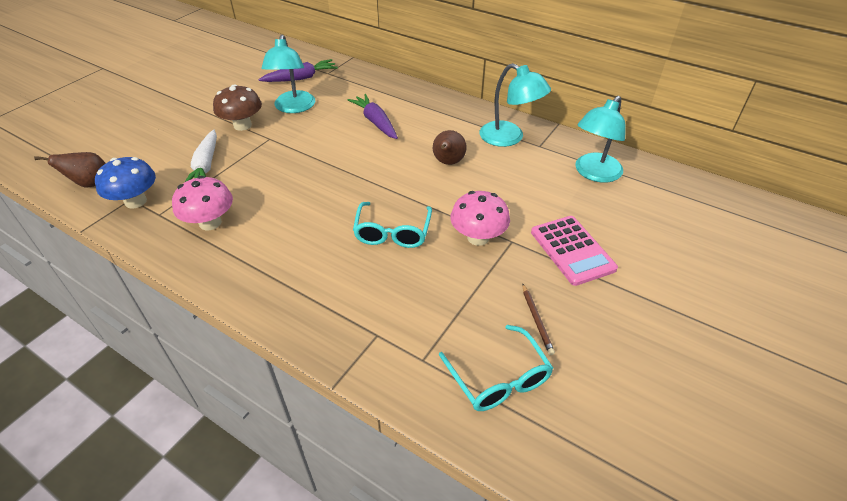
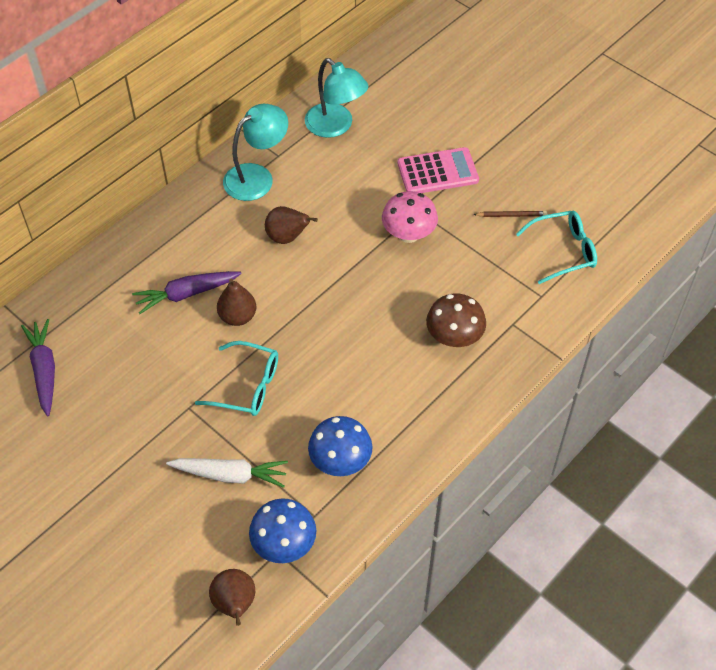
camera: 80 degrees left, 10 degrees up
(210, 223) = (340, 461): pink mushroom -> blue mushroom
(242, 125) = (148, 439): brown mushroom -> brown mushroom (454, 337)
(293, 108) = (123, 380): turquoise lamp -> none
(357, 148) = (238, 317): none -> brown pear
(392, 232) = (389, 299): turquoise glasses -> turquoise glasses (247, 386)

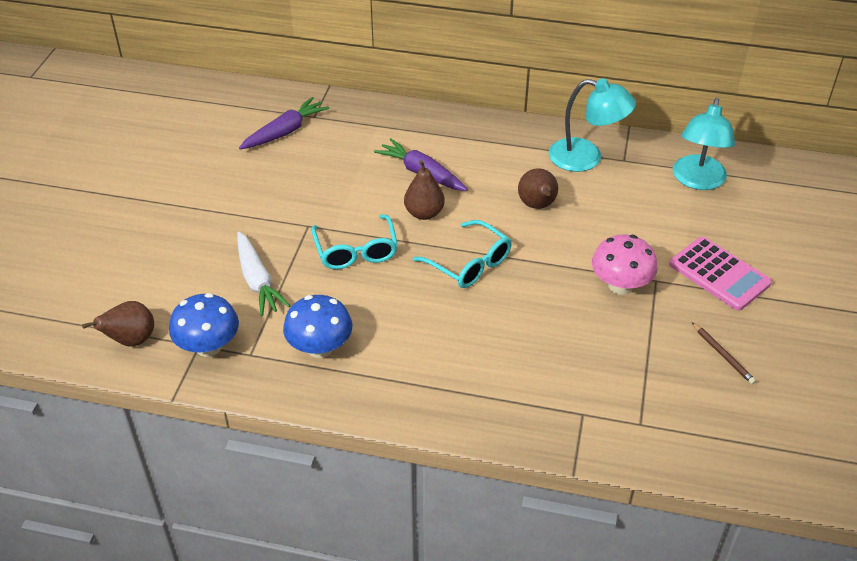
camera: 60 degrees right, 10 degrees down
(454, 337) = (525, 372): brown mushroom -> none
(563, 251) = (718, 419): turquoise glasses -> turquoise glasses (469, 264)

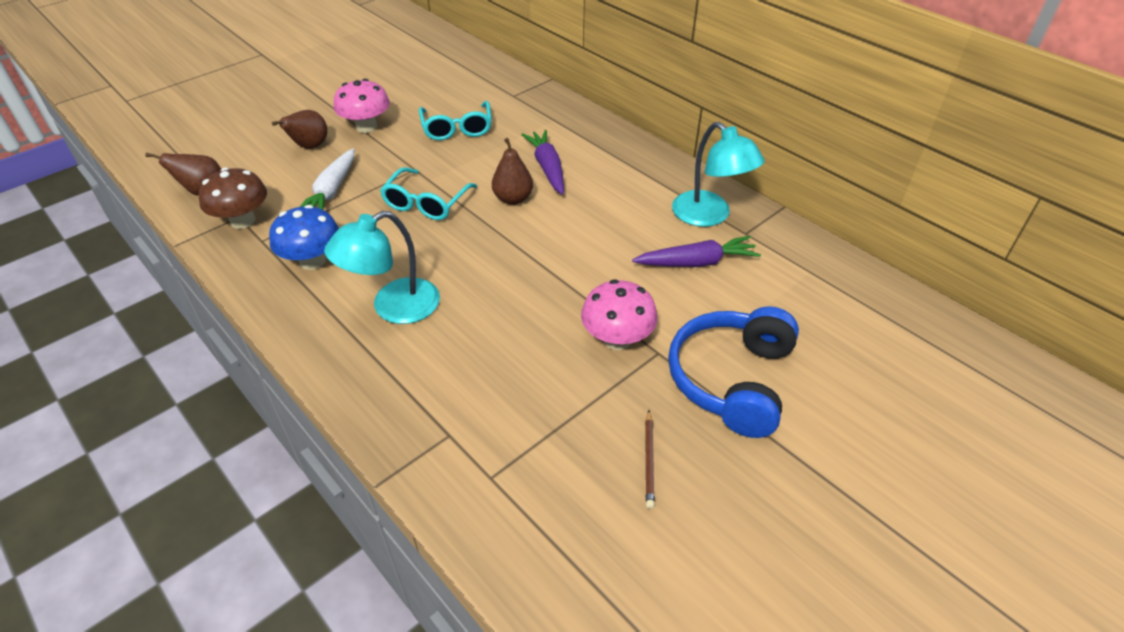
camera: 35 degrees right, 0 degrees up
(208, 346) = (242, 220): blue mushroom -> brown mushroom
(212, 206) = (366, 127): none -> pink mushroom
(285, 132) = (479, 98): purple carrot -> purple carrot (696, 262)
(469, 264) = (503, 255): turquoise glasses -> turquoise glasses (457, 128)
(537, 206) = (617, 235): brown pear -> brown pear (309, 146)
(697, 181) = (804, 283): turquoise lamp -> turquoise lamp (393, 307)
(719, 274) = (732, 380): pink calculator -> blue headphones

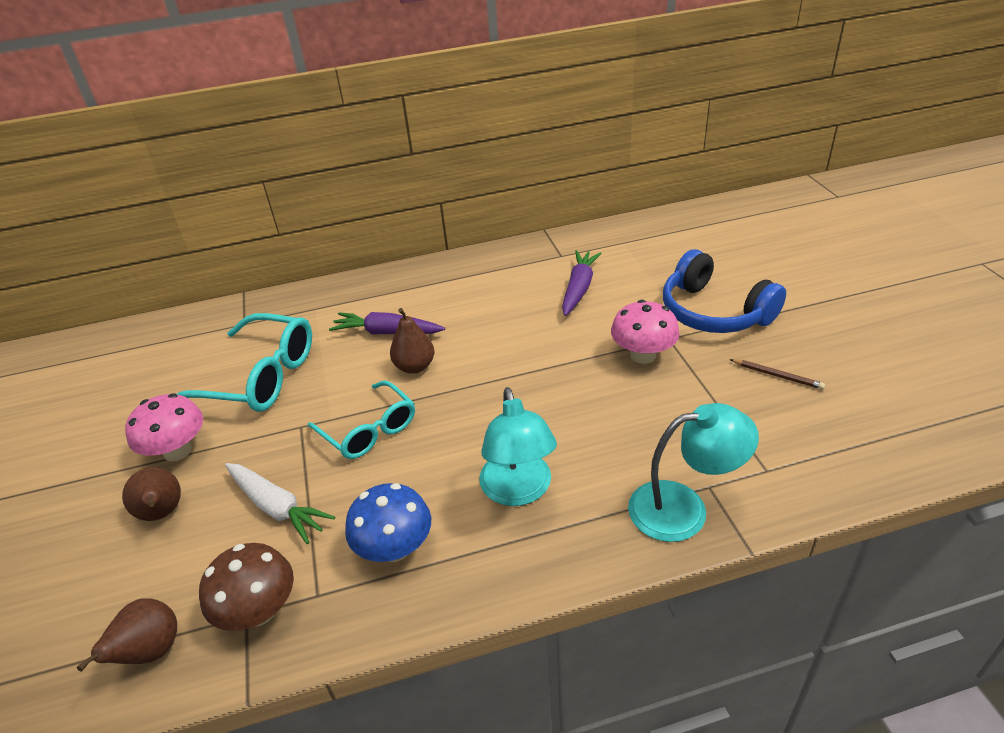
camera: 60 degrees left, 5 degrees down
(457, 128) = (260, 377): turquoise glasses -> turquoise glasses, size x1.51
(709, 216) = (528, 265): turquoise lamp -> turquoise lamp (683, 508)

